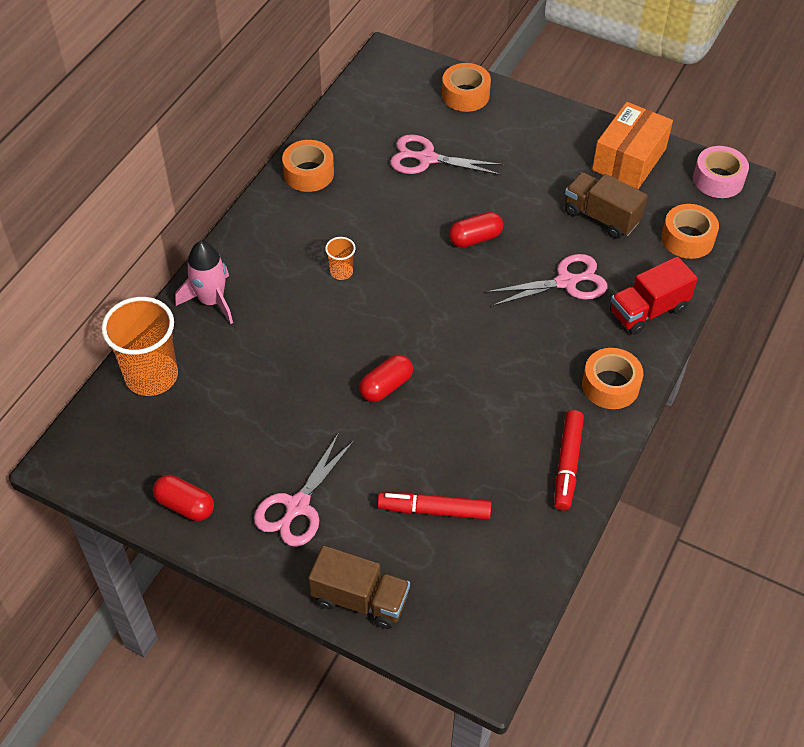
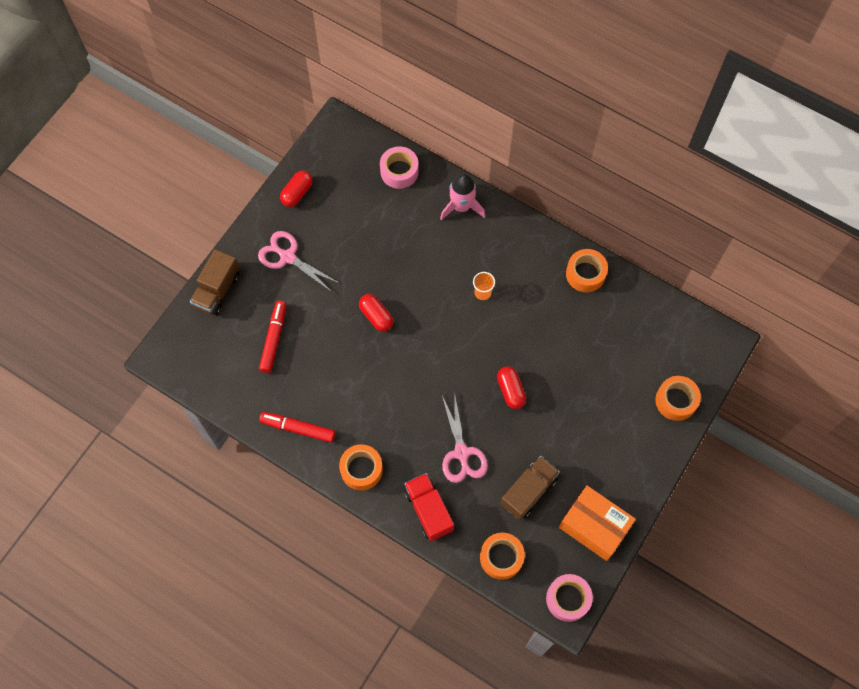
camera: 95 degrees right, 15 degrees up
(151, 376) = (399, 171): orange cup -> pink tape
(426, 158) = (599, 362): pink scissors -> none

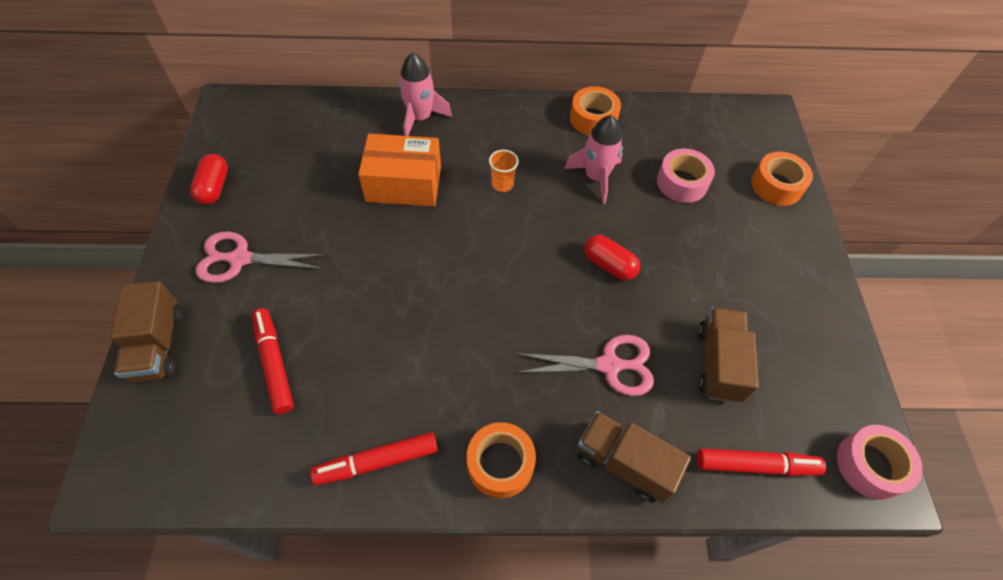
camera: 35 degrees left, 10 degrees down
(376, 316) = (396, 268): red capsule -> none
(399, 171) = (328, 116): pink tape -> pink tape (682, 182)
(428, 510) = (624, 463): red truck -> brown truck
(461, 453) = (609, 365): pink scissors -> pink scissors turned 45 degrees counterclockwise
(501, 557) = (755, 465): orange tape -> red marker
(550, 322) = (595, 177): none -> pink rocket
(594, 526) = (819, 358): orange box -> orange box (404, 184)

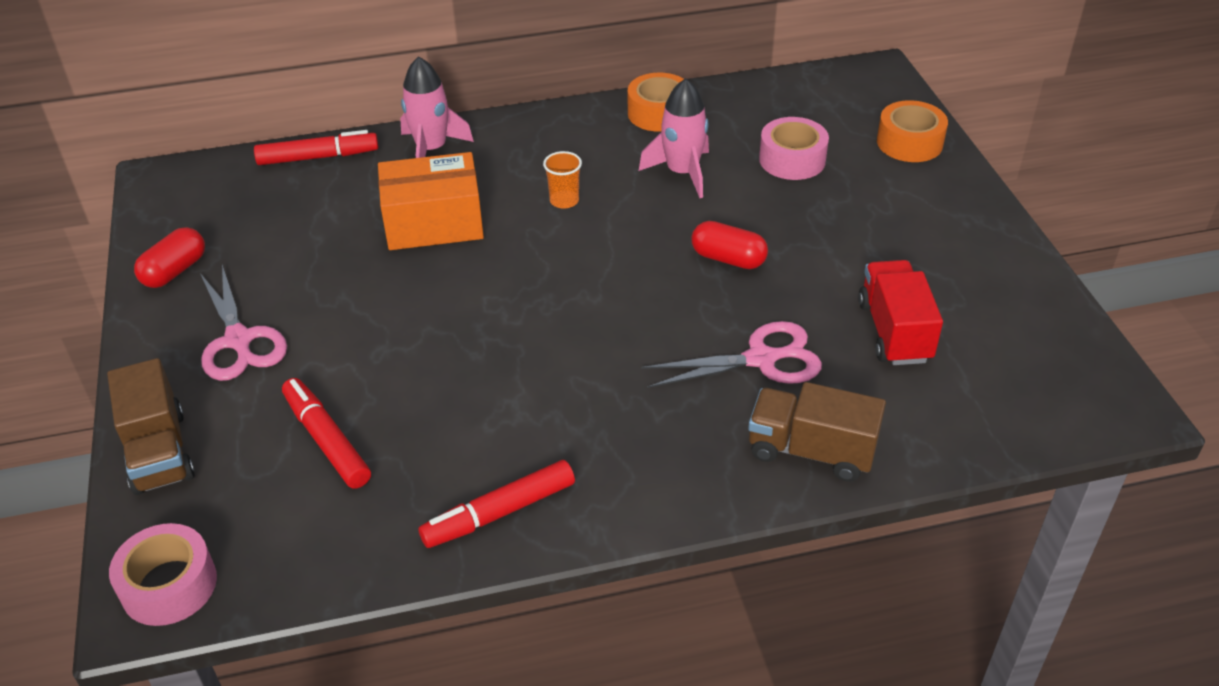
camera: 10 degrees left, 15 degrees down
(214, 187) = (175, 271): red capsule -> red capsule turned 45 degrees clockwise
(240, 259) = (239, 341): pink scissors -> pink scissors turned 105 degrees counterclockwise
(500, 464) = (657, 483): orange tape -> none
(718, 363) = (894, 331): brown truck -> red truck
(755, 465) = (969, 421): red marker -> red marker (318, 157)
(870, 465) = (1103, 394): pink tape -> pink tape (169, 585)

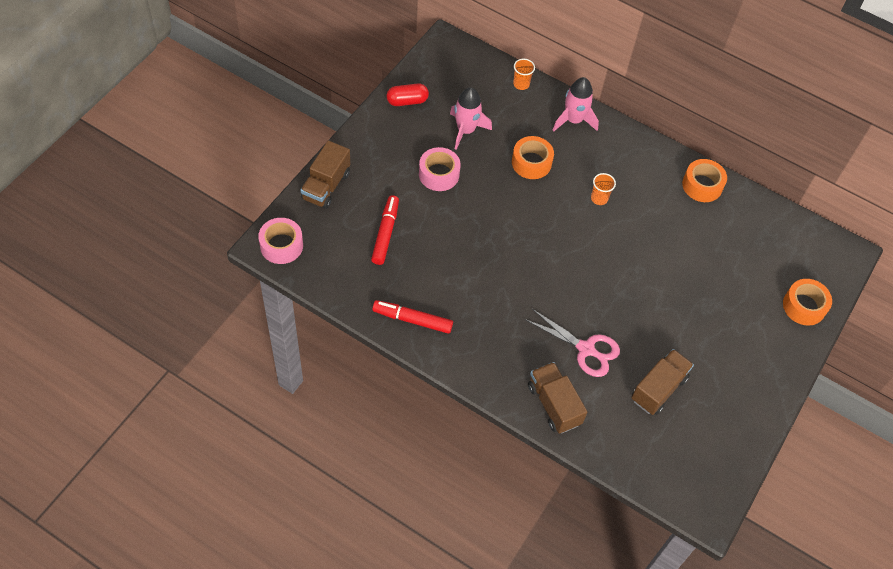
camera: 40 degrees right, 15 degrees up
(239, 341) = (398, 158): pink scissors -> none
(318, 157) = (521, 84): red marker -> orange cup
(434, 222) = (531, 162): orange box -> orange tape
(682, 173) = (670, 228): pink rocket -> pink rocket (466, 130)
(728, 259) = (633, 291): red capsule -> none
(792, 159) = (732, 266): pink tape -> pink tape (439, 174)
(894, 331) = (658, 389): red truck -> brown truck

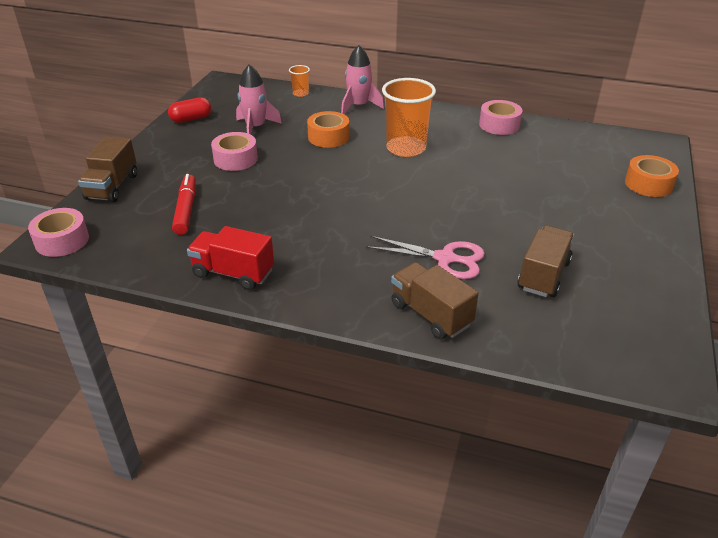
camera: 10 degrees left, 20 degrees down
(412, 320) = (233, 273): red marker -> red truck
(599, 198) = (406, 148): orange cup -> orange cup, size x2.17
(702, 185) = (499, 125): orange tape -> pink tape

